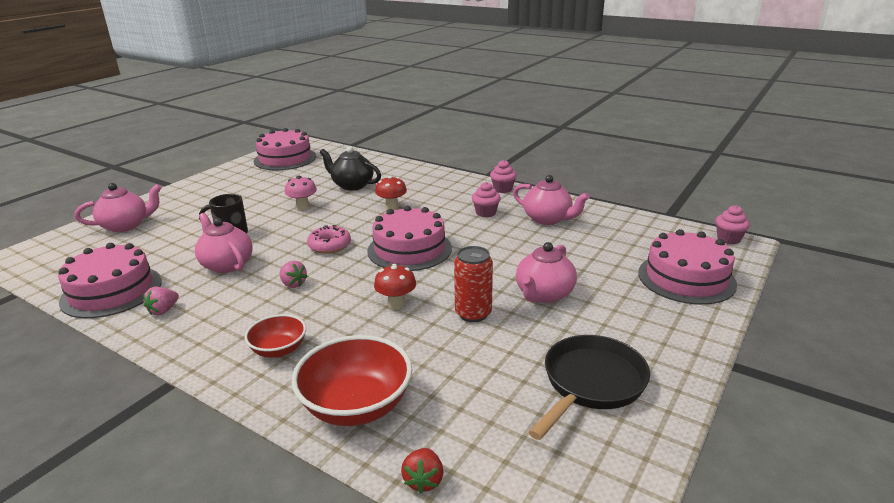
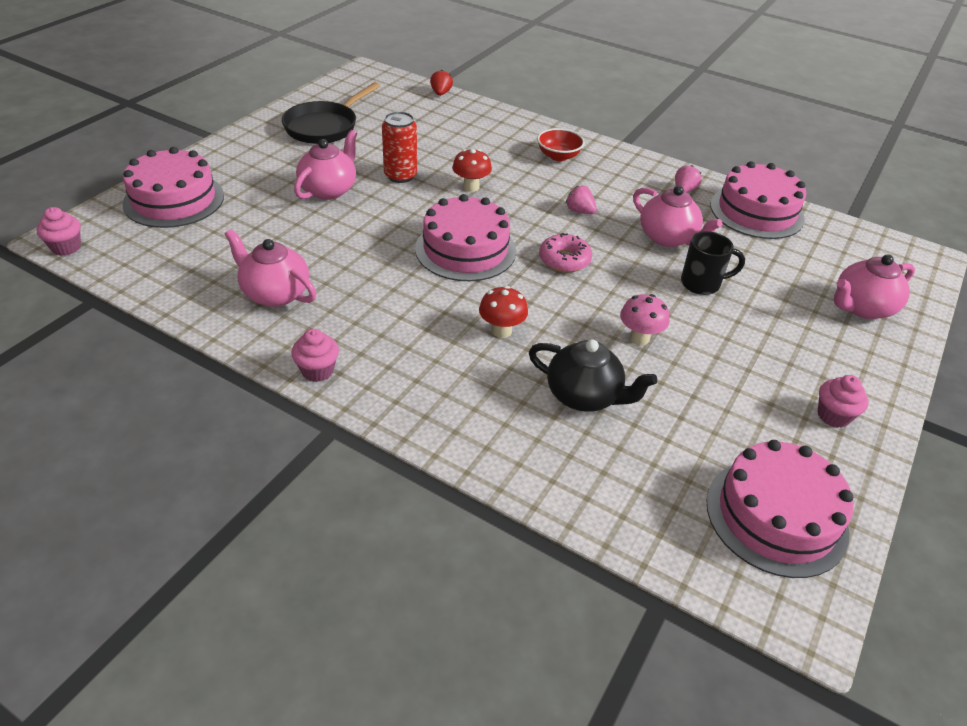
camera: 175 degrees right, 15 degrees up
(356, 406) = (487, 123): red bowl -> none
(486, 213) = (360, 310): pink cupcake -> pink cupcake (833, 416)

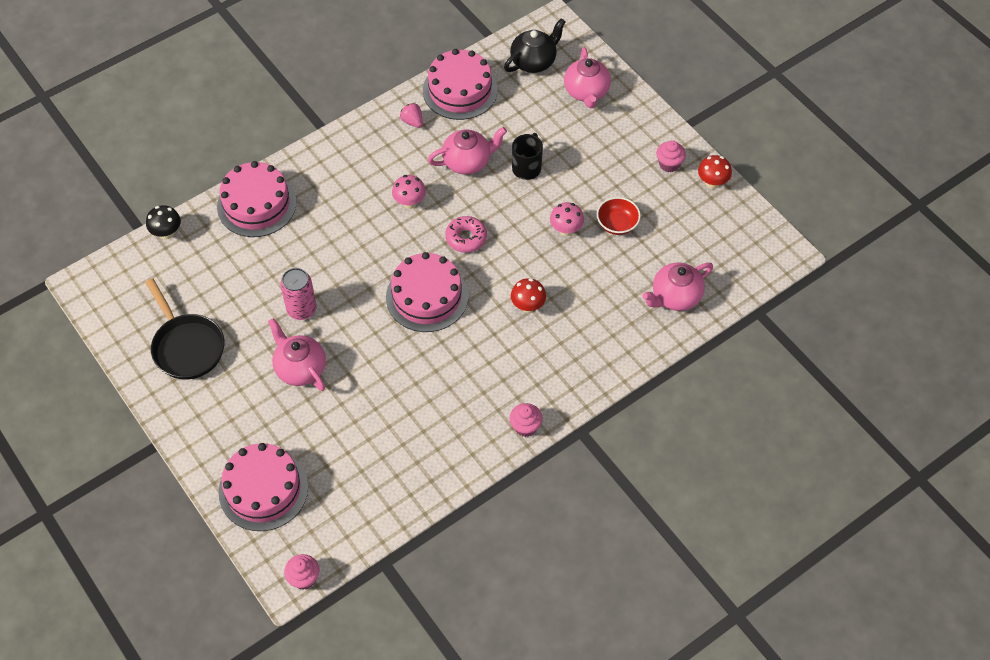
camera: 65 degrees left, 15 degrees up
(275, 293) = (429, 436): pink teapot -> pink teapot (675, 297)
(400, 176) = (301, 309): red can -> pink can
(441, 93) = (167, 233): red strawberry -> black mushroom
(471, 187) = (342, 264): red mushroom -> red mushroom (712, 183)
(558, 156) = (323, 184): red bowl -> red bowl (617, 224)
(579, 211) = (409, 203): pink strawberry -> pink mushroom
(584, 396) = (606, 283): black teapot -> black teapot (534, 61)
(776, 516) = (726, 232): pink cake -> pink cake (256, 204)

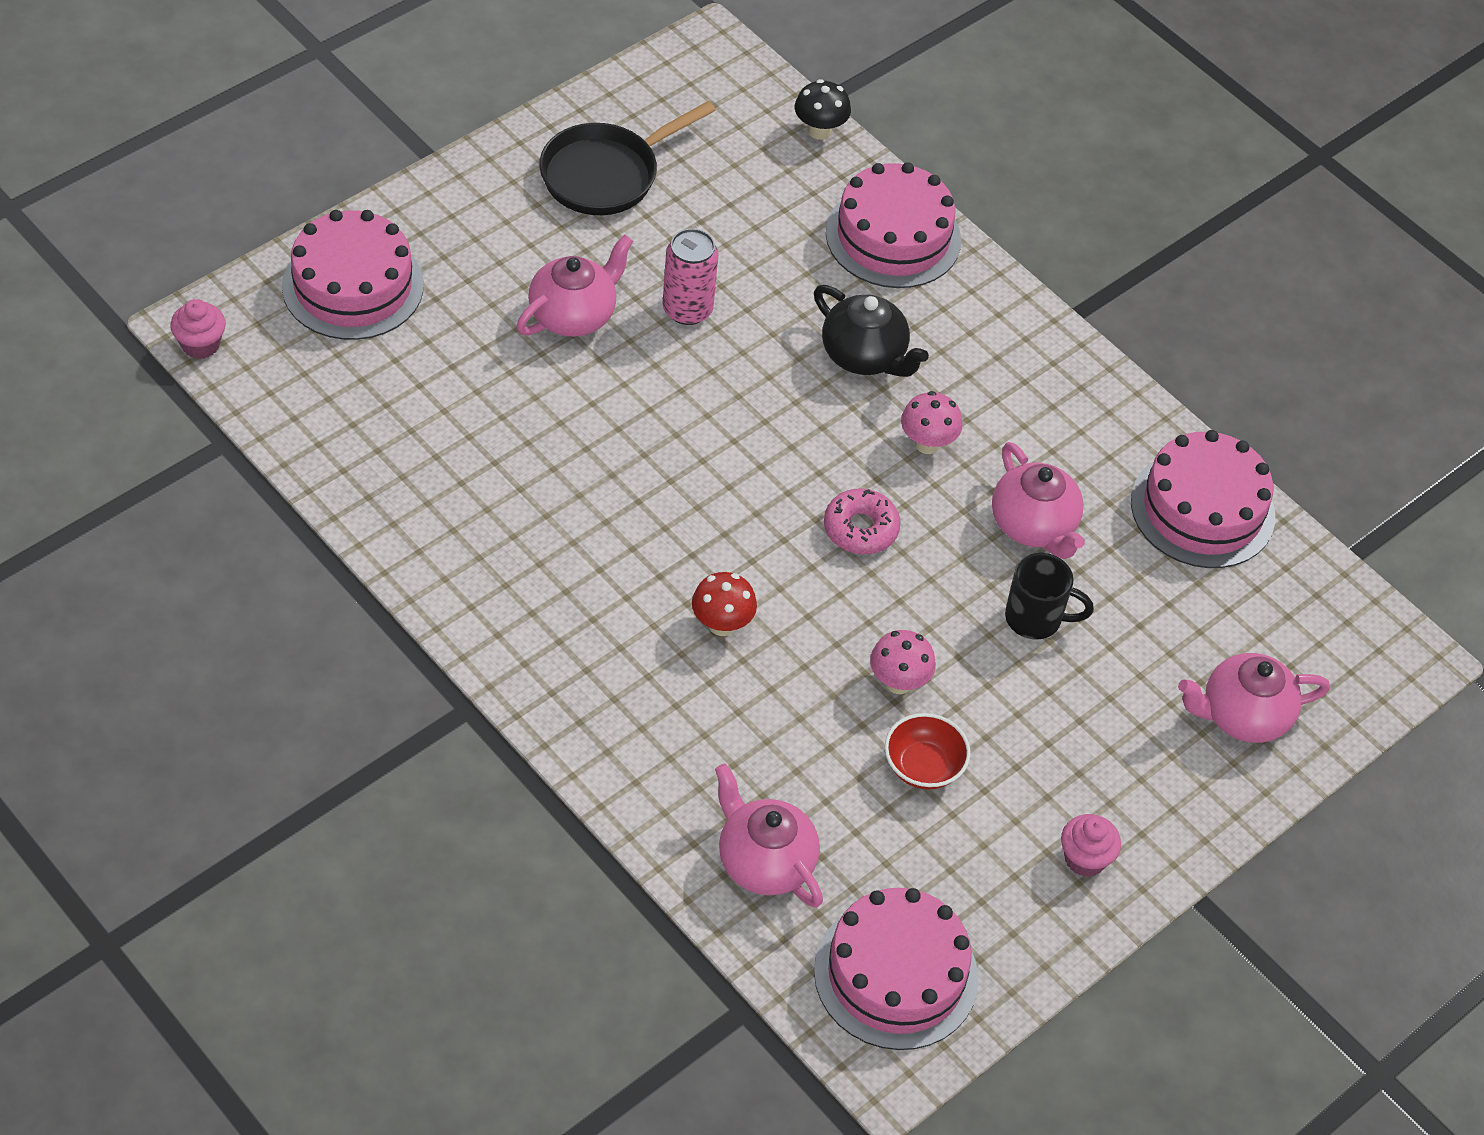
camera: 80 degrees right, 5 degrees down
(412, 121) = (1112, 440): pink strawberry -> none
(427, 296) = (728, 476): pink cake -> pink cake (896, 974)
(525, 427) = (472, 625): pink cupcake -> none
(534, 61) = (1302, 626): black teapot -> black teapot (865, 356)
(712, 183) = (1050, 936): red mushroom -> none

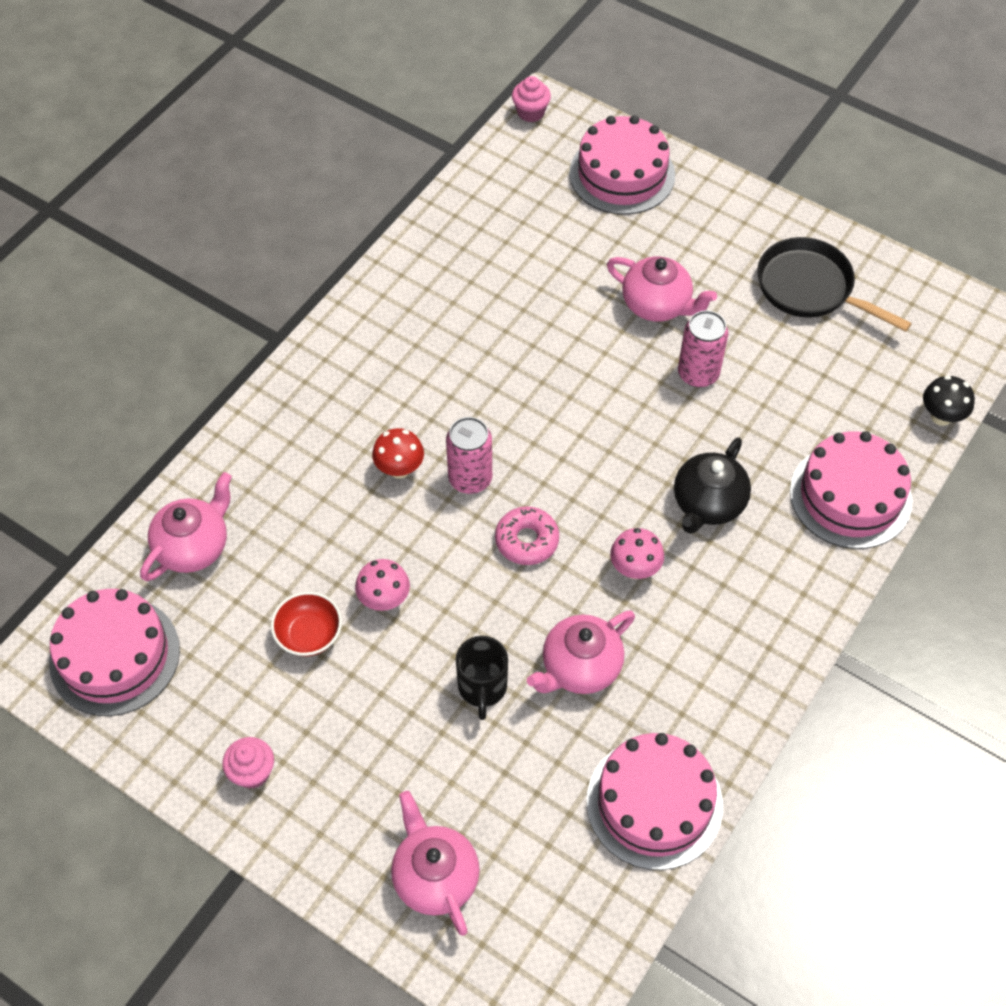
camera: 80 degrees right, 5 degrees up
(759, 559) = (470, 478): none -> pink can

